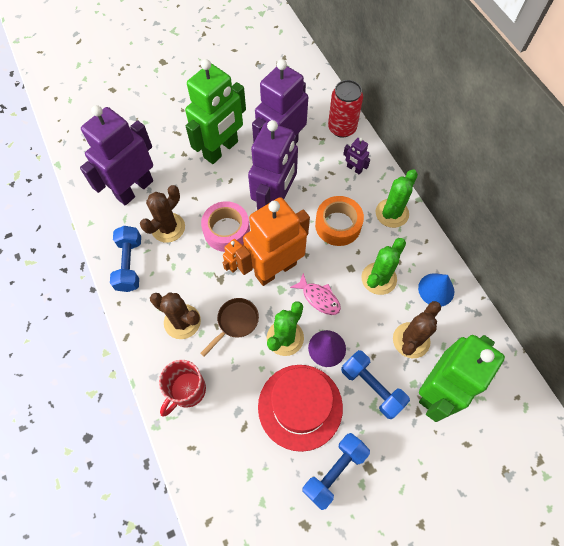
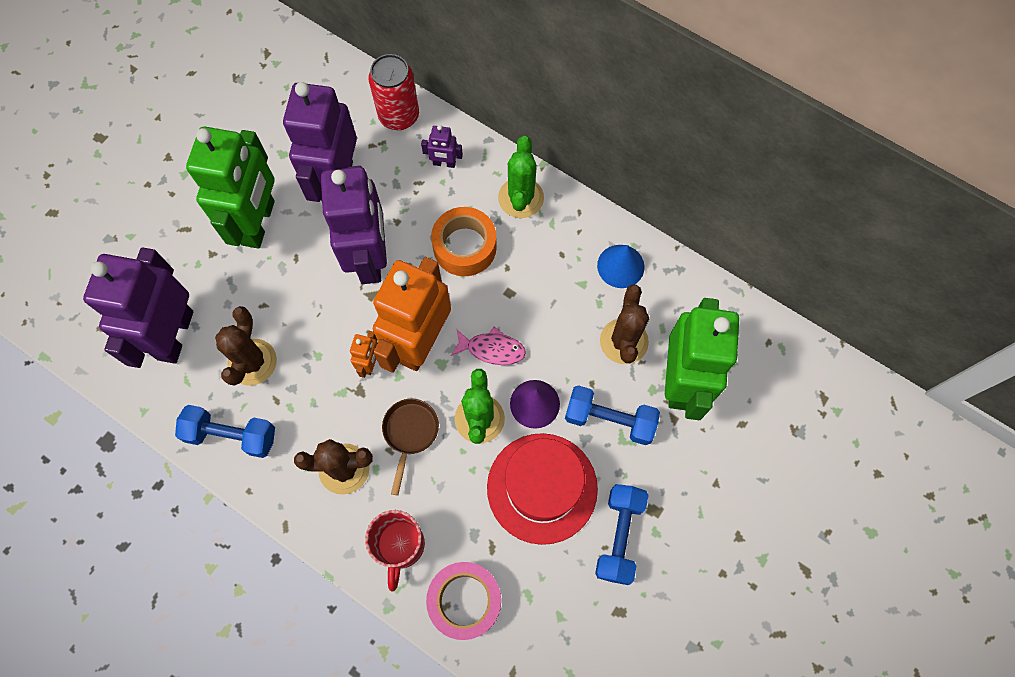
camera: 30 degrees left, 5 degrees up
(129, 264) = (231, 435): blue dumbbell -> blue dumbbell turned 45 degrees counterclockwise
(226, 231) = (331, 326): pink tape -> pink tape (465, 601)
(379, 278) = (549, 288): green cactus -> none

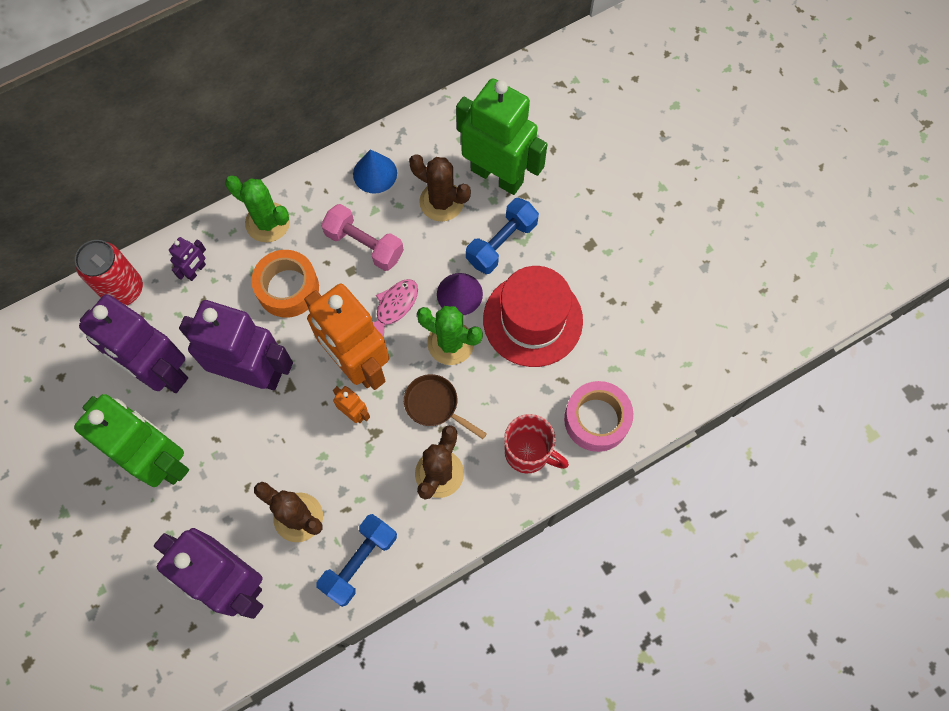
camera: 65 degrees left, 0 degrees up
(541, 292) = (364, 245): none -> pink dumbbell
(619, 536) = (598, 279): blue dumbbell -> none

